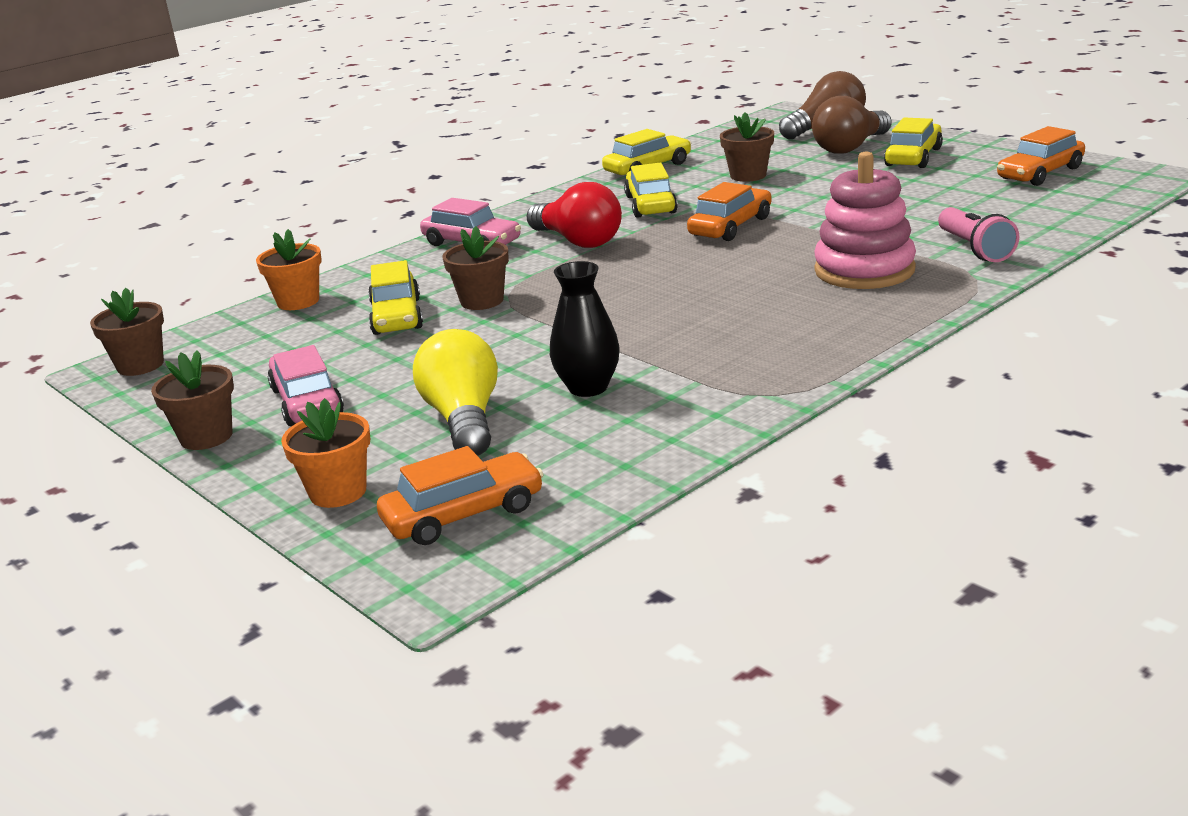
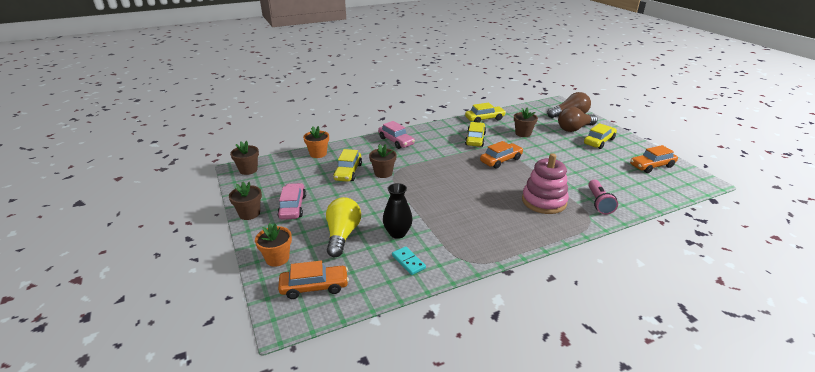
camera: 15 degrees right, 5 degrees up
(578, 241) = (436, 151): red light bulb -> none
(645, 425) = (408, 262): none -> turquoise domino

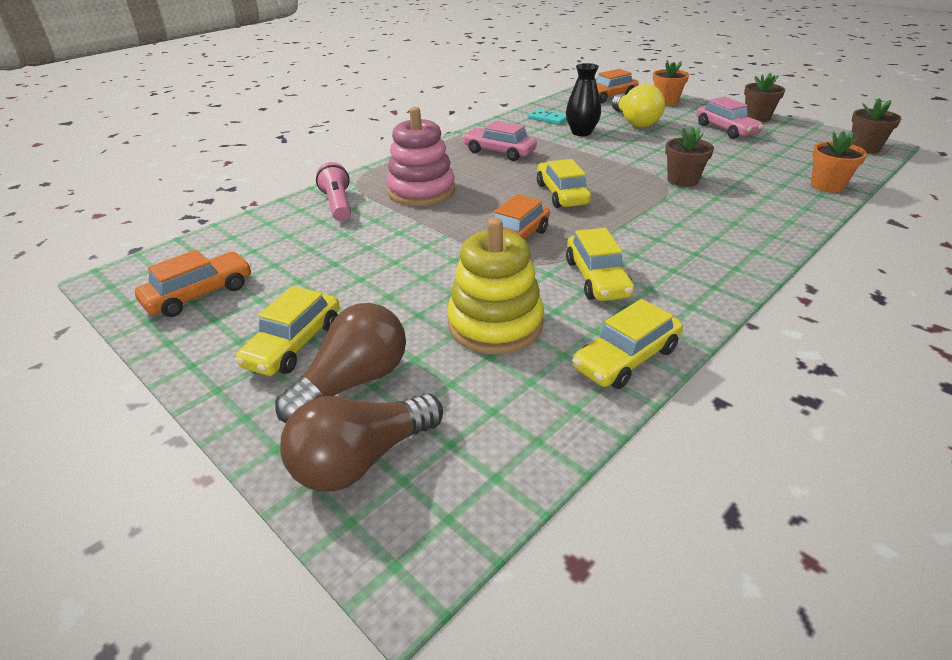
camera: 160 degrees right, 5 degrees up
(348, 172) = (733, 172): yellow car -> yellow car (562, 194)
(396, 141) = (746, 236): pink car -> pink car (499, 152)
(523, 133) = (495, 324): brown flower pot -> yellow stacking toy

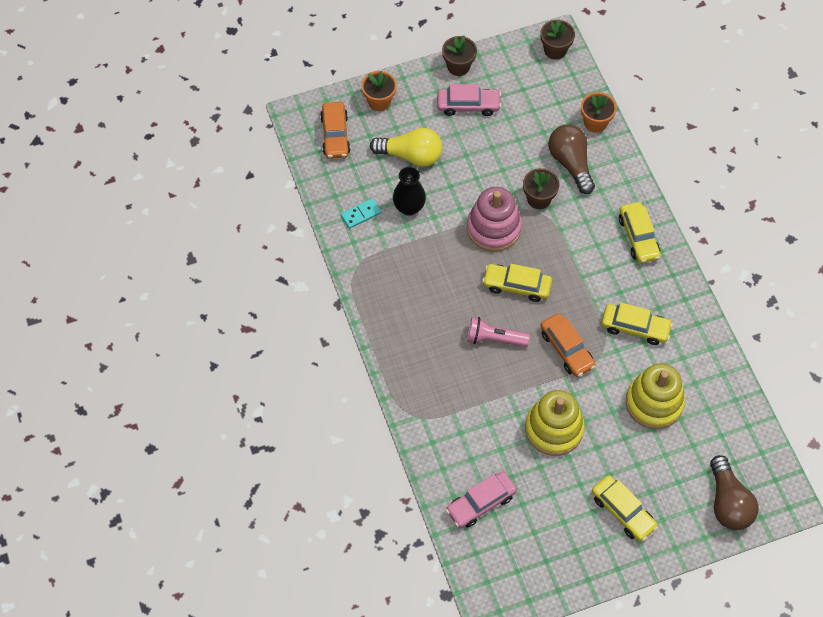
camera: 65 degrees left, 25 degrees up
(199, 294) = (539, 556): orange car -> none
(338, 205) = (449, 440): pink flashlight -> pink flashlight (494, 339)
(353, 382) = (671, 490): brown light bulb -> brown light bulb (571, 163)
(394, 259) = (554, 429): none -> yellow stacking toy
(421, 191) = (458, 375): pink stacking toy -> pink stacking toy (493, 228)
(499, 152) = (413, 288): pink car -> pink car (481, 503)
(626, 358) = (711, 357): yellow car -> yellow car (638, 237)

